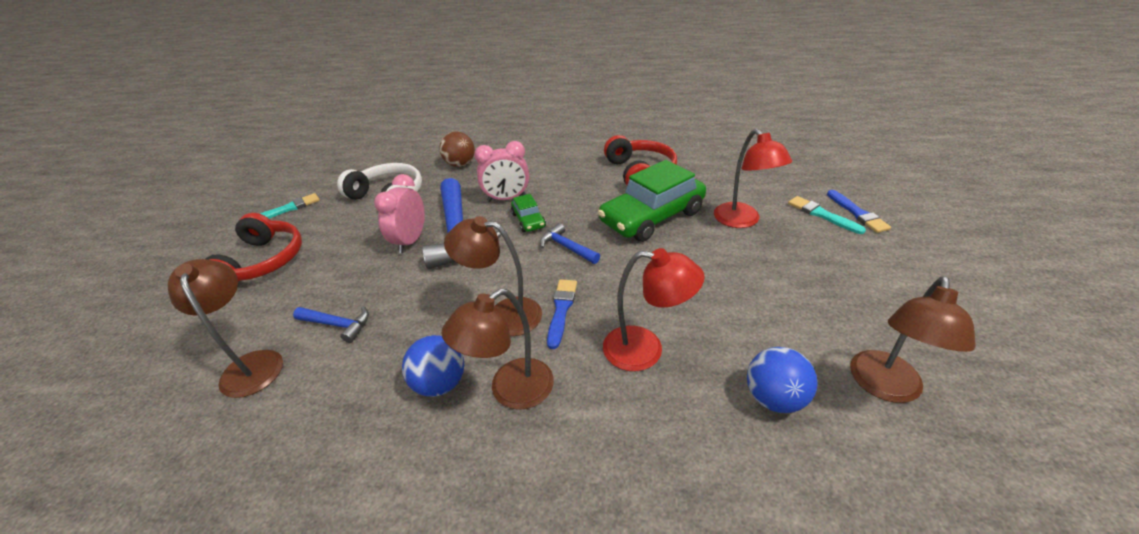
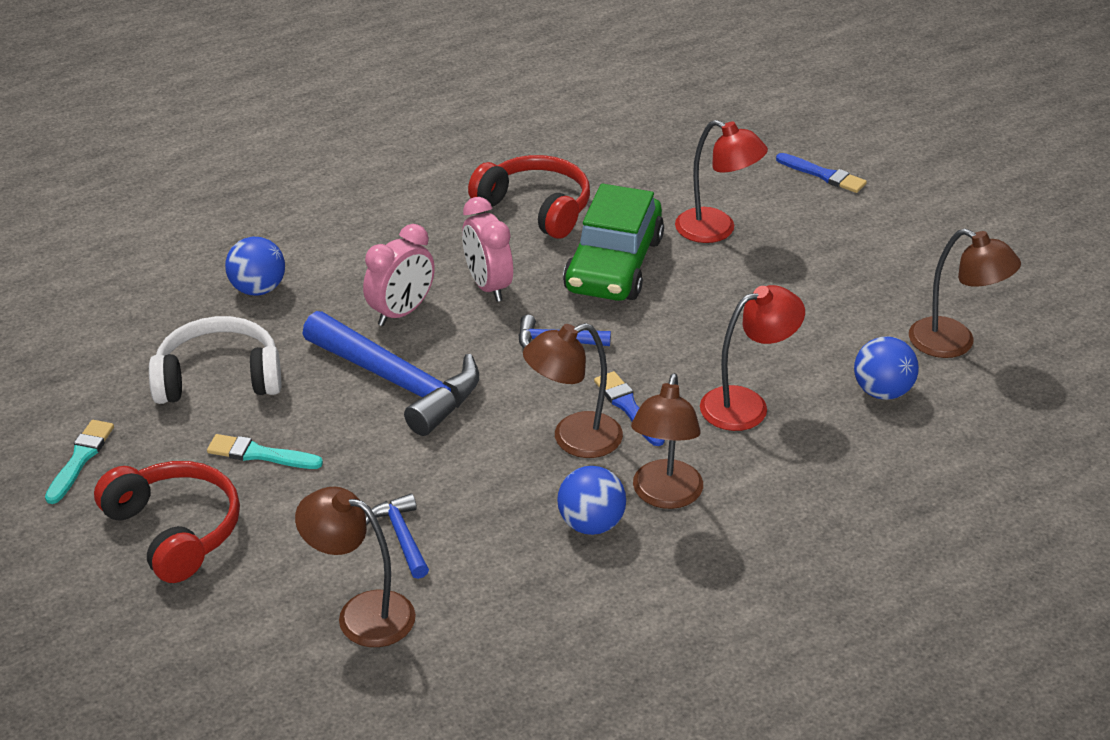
camera: 40 degrees left, 0 degrees up
(338, 325) = (401, 536): blue hammer -> blue hammer turned 90 degrees counterclockwise
(410, 241) = (347, 418): pink clock -> pink clock (488, 286)
(460, 164) = (258, 289): brown ball -> blue ball
(528, 220) = (469, 329): green car -> none
(821, 215) = (790, 190): turquoise brush -> turquoise brush (260, 454)
(884, 387) = (954, 343): brown lamp -> brown lamp turned 45 degrees counterclockwise

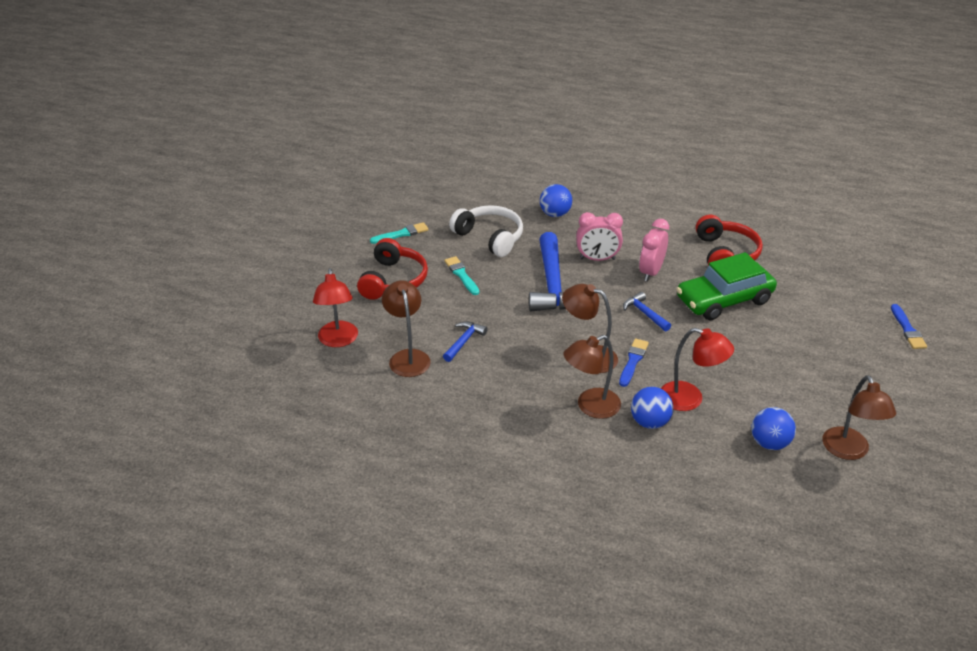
camera: 50 degrees right, 0 degrees up
(591, 524) = (542, 393): blue ball -> blue ball (649, 422)
(716, 230) = (802, 318): red lamp -> red lamp (338, 340)

